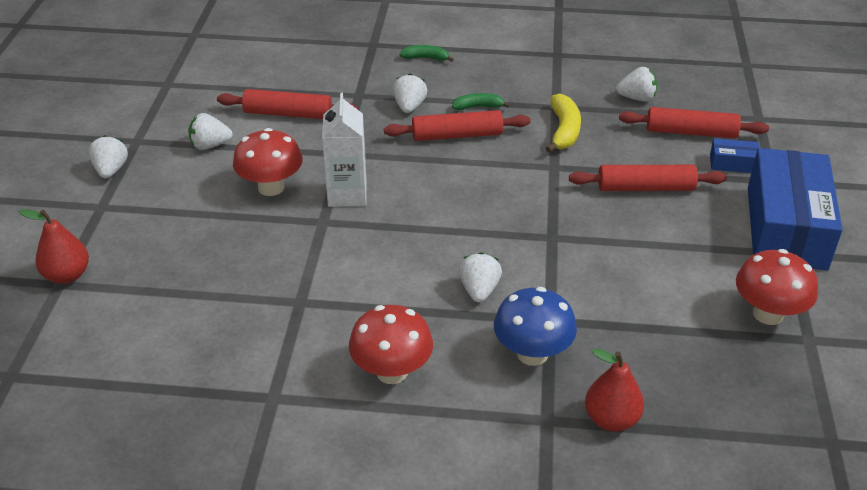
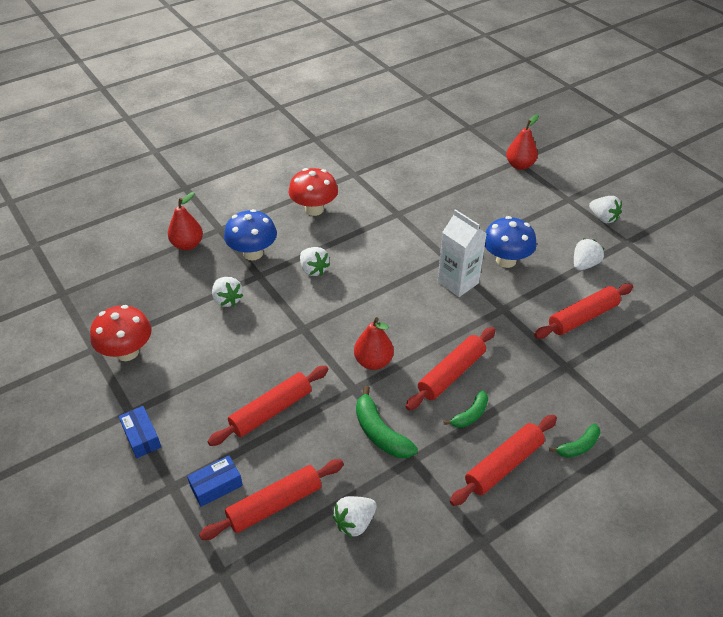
camera: 140 degrees right, 5 degrees up
(271, 187) = (506, 260): red mushroom -> blue mushroom
(409, 107) = (517, 379): white strawberry -> white strawberry (227, 300)
(492, 74) = (503, 465): none -> red rolling pin
(514, 176) = (373, 361): none -> red pear
(564, 131) = (380, 432): yellow banana -> green banana
(785, 227) = (142, 437): blue box -> blue box, size x0.41

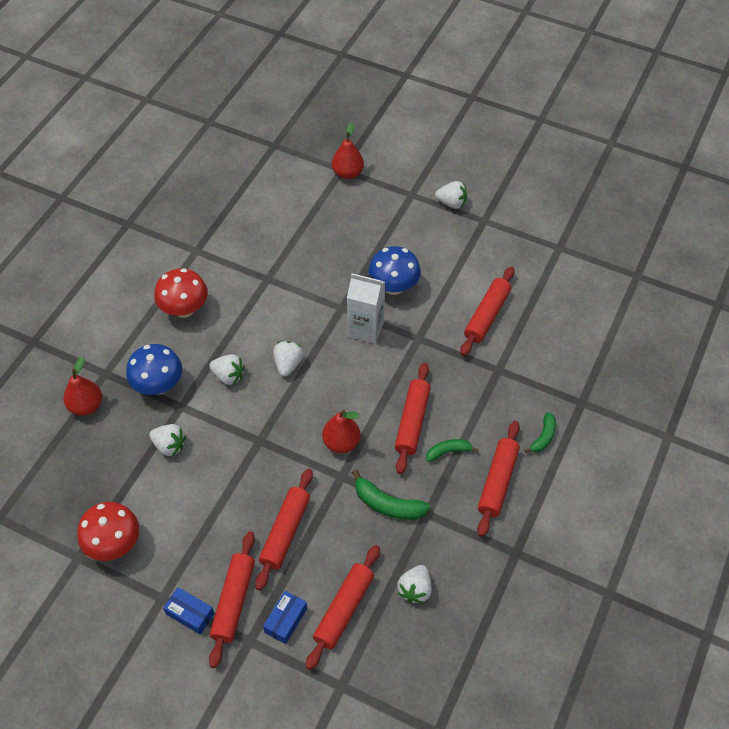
camera: 30 degrees left, 10 degrees up
(184, 446) = (233, 601): none -> red rolling pin
(470, 415) = (448, 452): green banana -> green banana turned 120 degrees counterclockwise
(584, 264) = (461, 261): white strawberry -> white strawberry (288, 364)

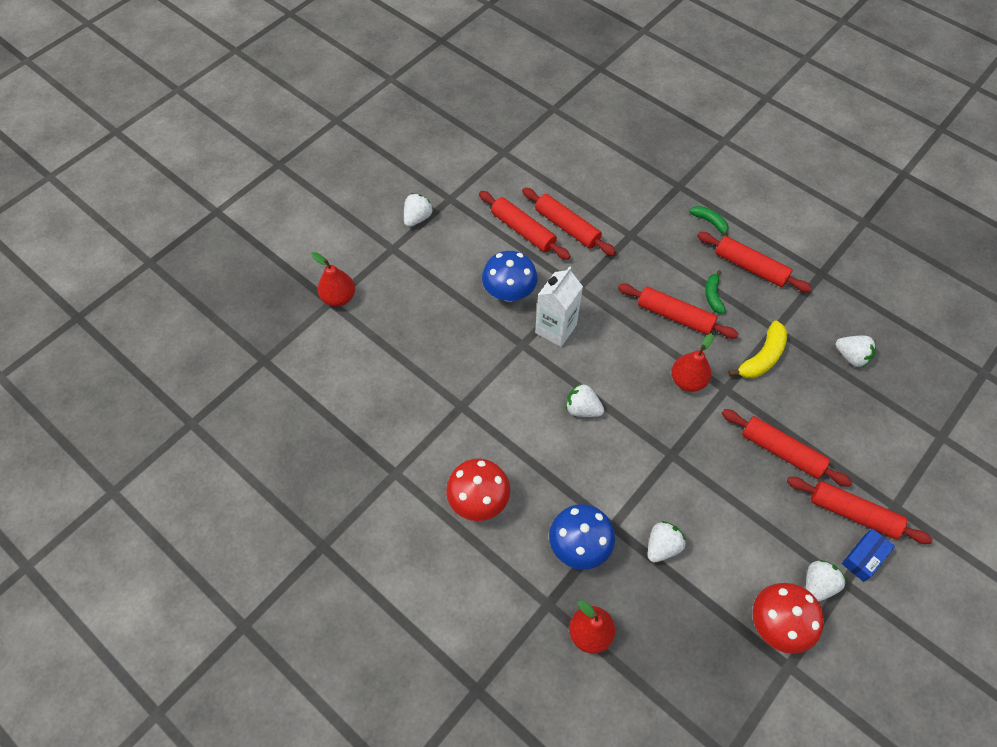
camera: 75 degrees left, 5 degrees up
(228, 376) = (584, 470): white strawberry -> white strawberry (817, 585)
(286, 620) = (875, 470): blue box -> none
(344, 609) = (867, 418): red rolling pin -> red rolling pin (523, 230)
(387, 504) = (762, 357): green banana -> yellow banana

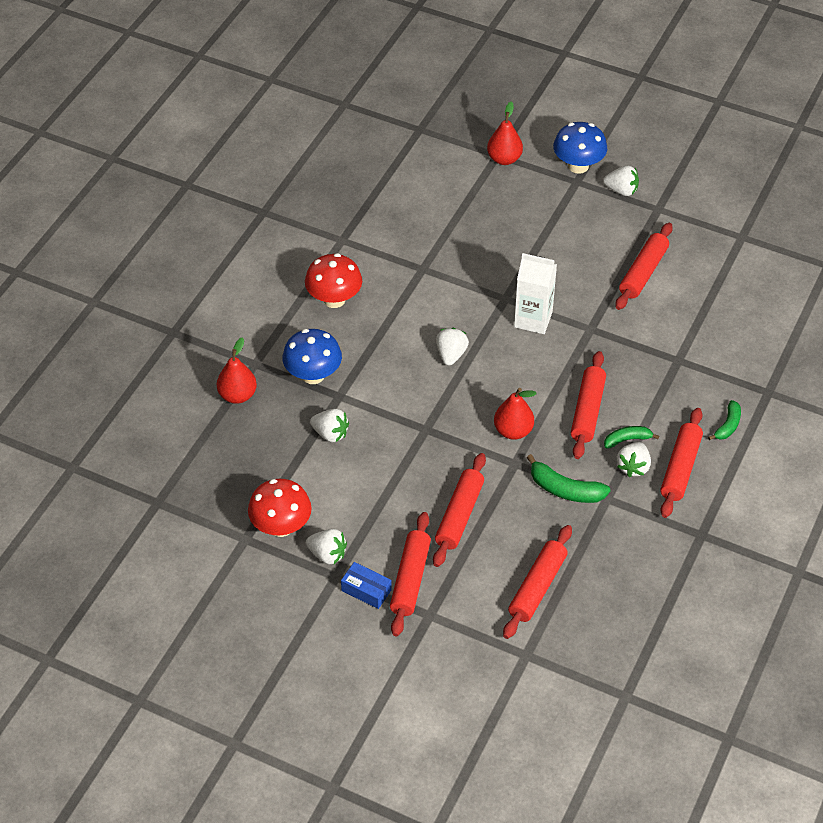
camera: 75 degrees right, 10 degrees down
(509, 292) = (561, 277): blue mushroom -> blue mushroom (578, 166)
(567, 227) = (664, 306): red rolling pin -> red rolling pin (537, 587)
(762, 357) = (565, 489): yellow banana -> green banana
(851, 356) = (597, 568): white strawberry -> white strawberry (633, 467)

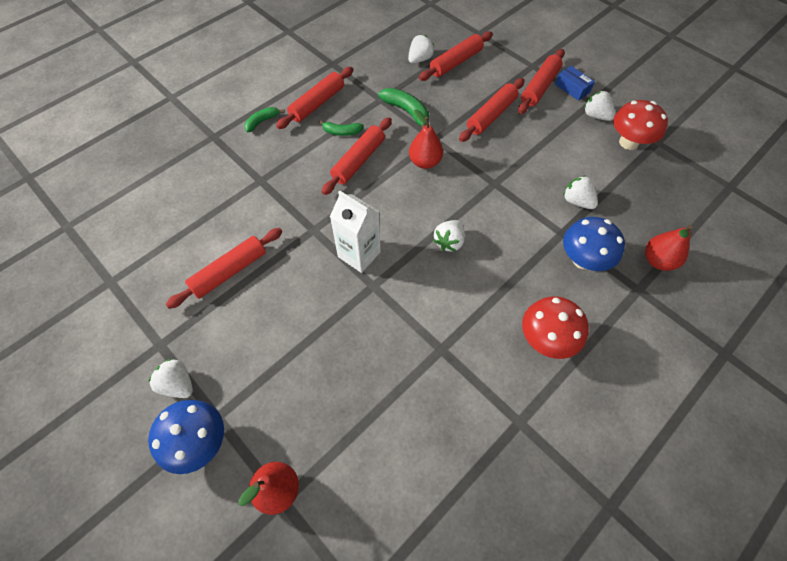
camera: 160 degrees left, 10 degrees up
(633, 467) = (349, 113): white strawberry -> white strawberry (420, 59)

